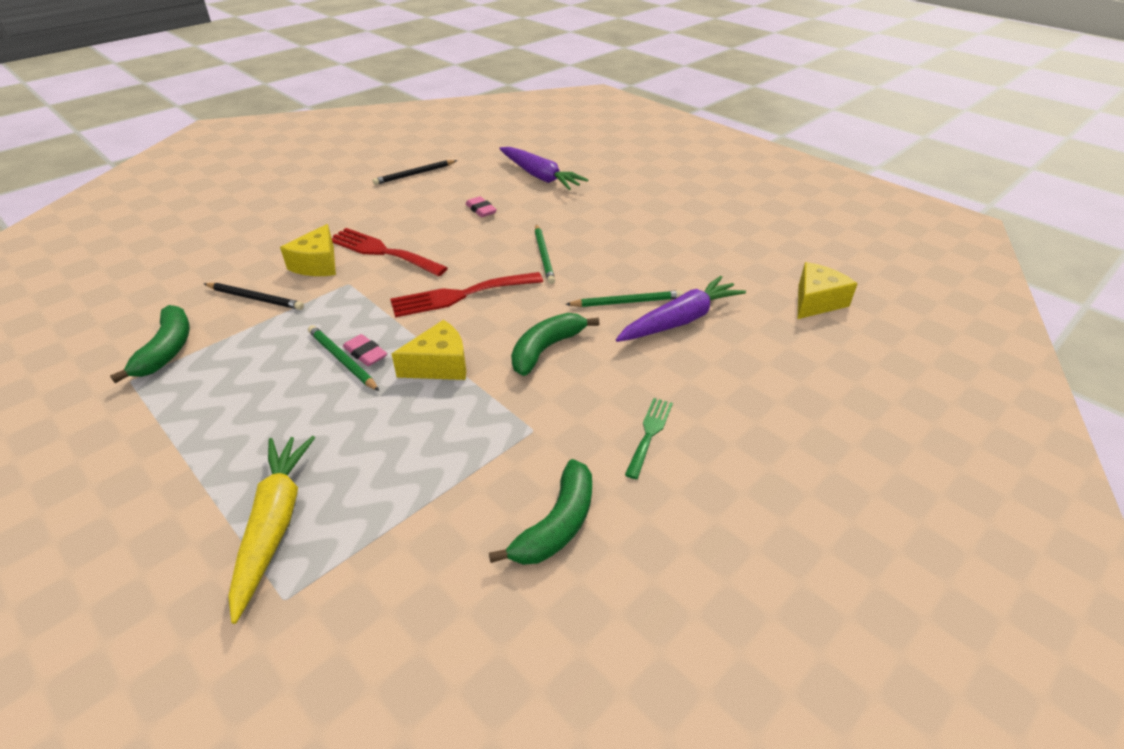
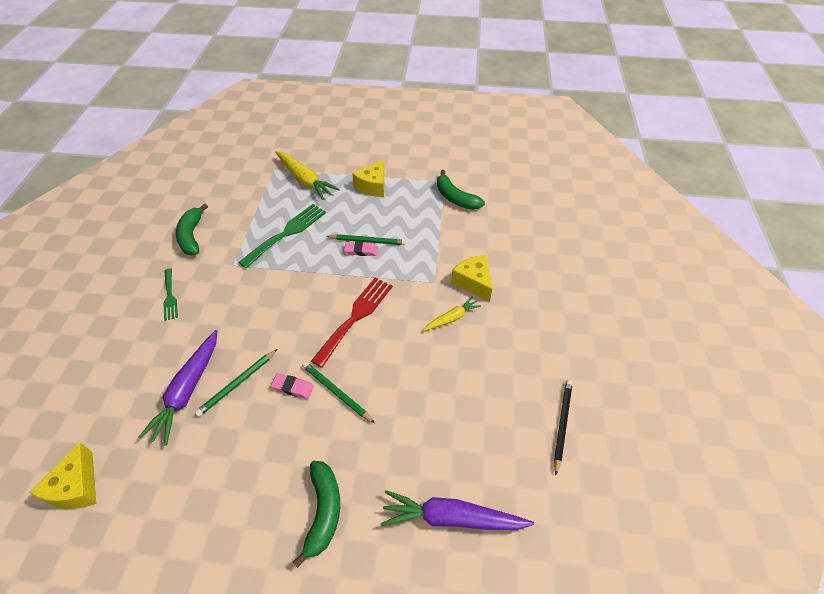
camera: 140 degrees right, 10 degrees up
(255, 298) = (466, 242): black pencil -> none
(382, 251) = (452, 318): red fork -> yellow carrot
(418, 434) = (287, 233): none -> green fork
(439, 365) = (315, 267): yellow cheese -> yellow cheese (373, 186)
(481, 210) = (443, 415): pink eraser -> pink eraser (293, 387)
(546, 349) = (264, 312): green banana -> green banana (323, 511)

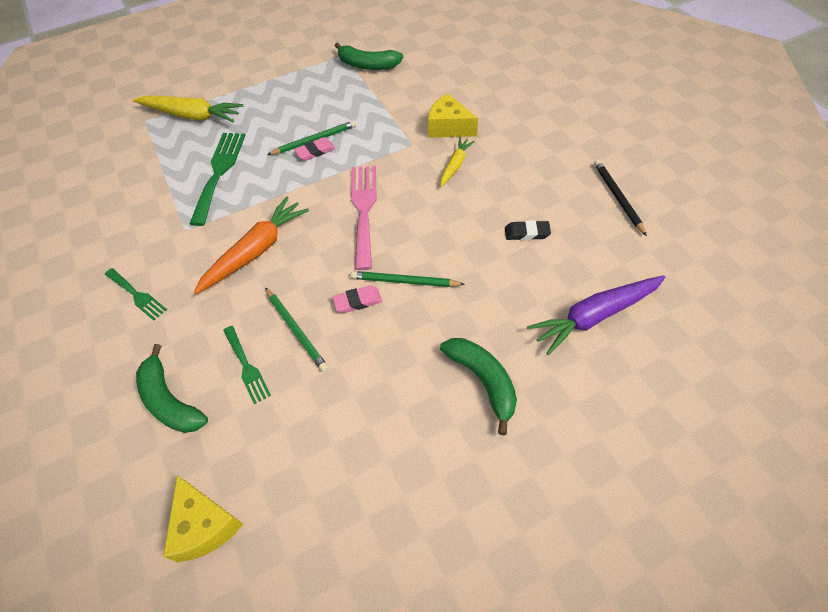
camera: 30 degrees left, 5 degrees up
(187, 390) = (246, 367): purple carrot -> green fork
(192, 236) = (106, 226): green banana -> green banana (170, 400)
(237, 384) = (296, 330): green pencil -> green pencil turned 45 degrees counterclockwise
(261, 307) = (256, 251): none -> orange carrot
(355, 317) = (363, 210): red fork -> pink fork
(373, 186) = (274, 90): yellow cheese -> none
(459, 409) = (526, 233): none -> black eraser

